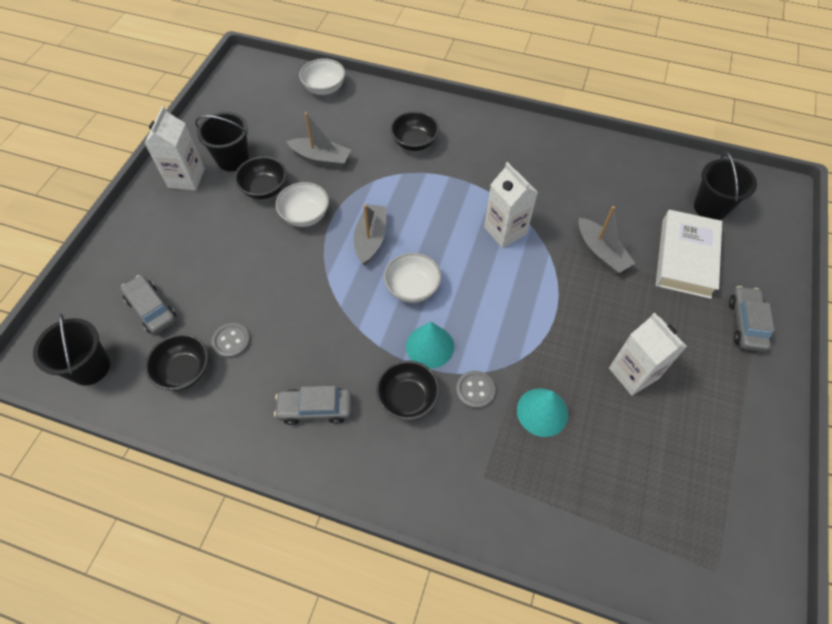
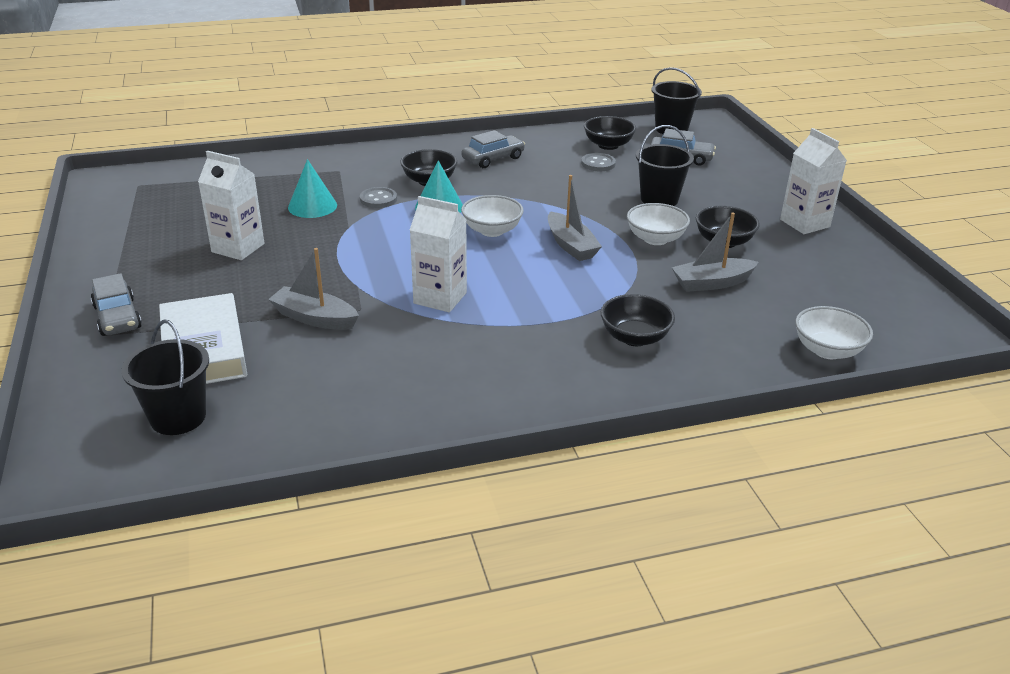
camera: 145 degrees right, 25 degrees down
(233, 159) = (793, 250): black bucket -> black bucket (659, 199)

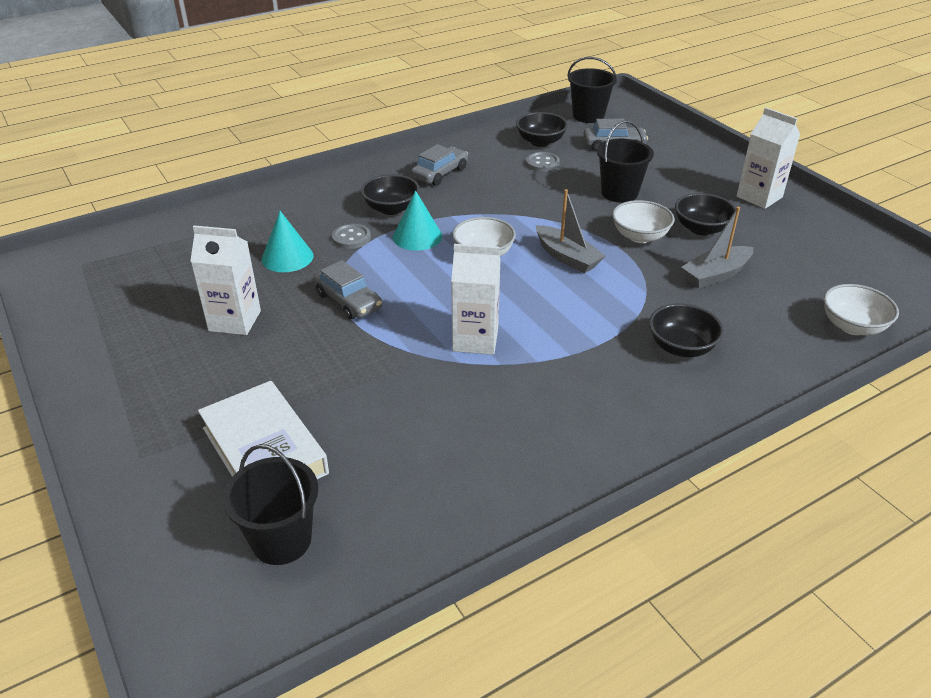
camera: 15 degrees left, 5 degrees up
(117, 317) = (146, 431): grey car -> grey car (348, 301)
(315, 318) = (362, 388): grey boat -> none

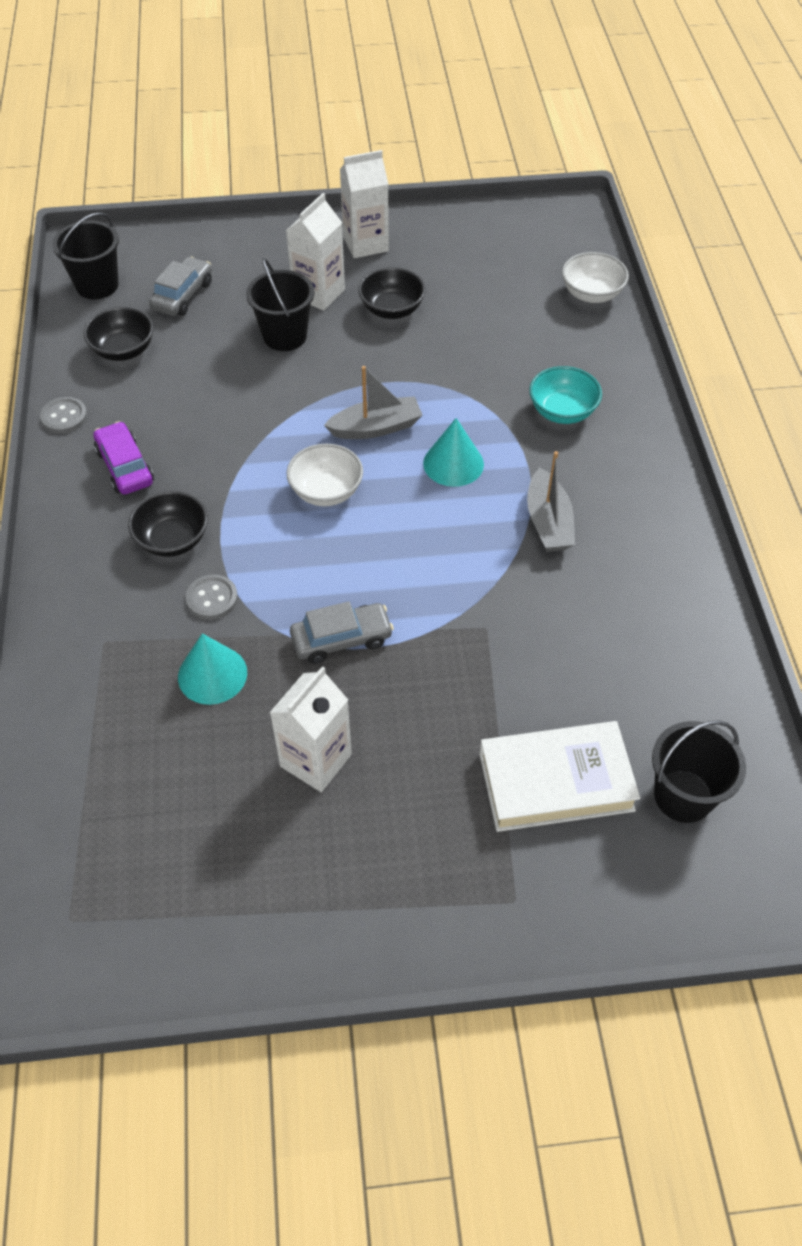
camera: 65 degrees left, 15 degrees up
(417, 236) = (252, 536): turquoise cone -> turquoise cone (453, 463)
(440, 173) = (125, 467): grey car -> purple car
(475, 340) = (471, 553): white carton -> white carton (318, 293)
(542, 163) = (175, 369): grey button -> grey button (64, 417)
(640, 236) = (375, 358): white bowl -> none
(681, 347) = (562, 411): black bowl -> turquoise bowl
(716, 274) = (471, 337): grey boat -> grey boat (548, 522)

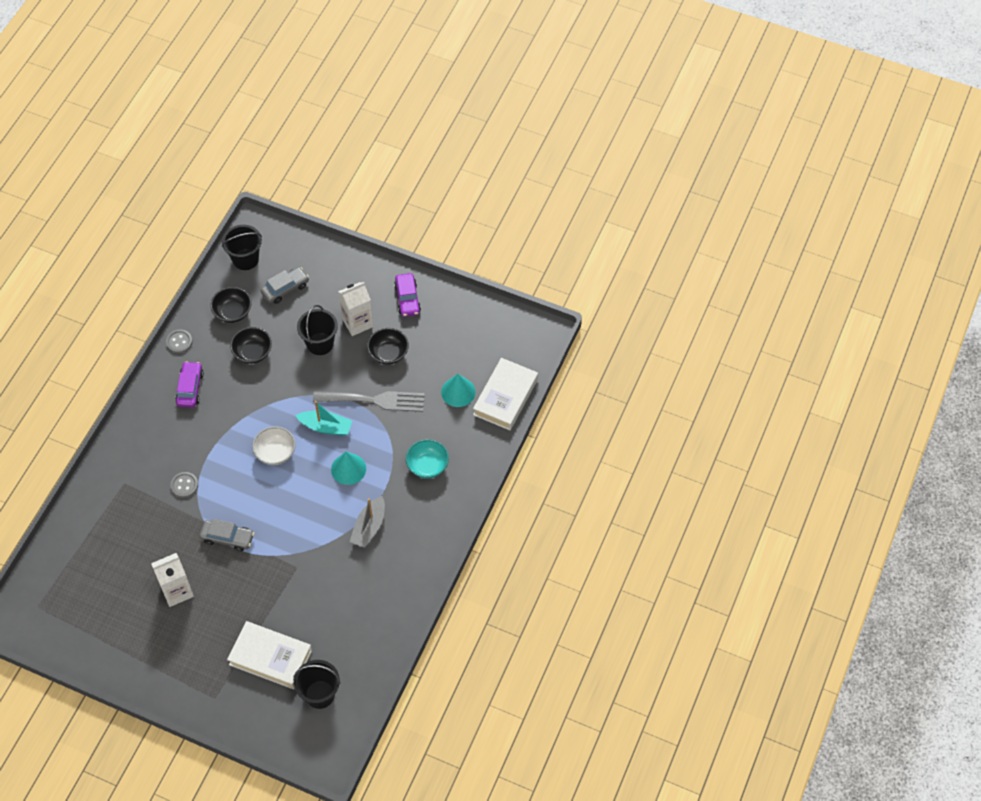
camera: 30 degrees right, 5 degrees up
(173, 540) = (186, 443): black bowl -> black bowl (253, 352)
(212, 674) = (160, 525): turquoise cone -> turquoise cone (458, 392)
(365, 244) = (407, 299): white carton -> purple car
(376, 428) = (326, 427): grey boat -> turquoise boat
(419, 368) = (374, 400): none -> grey fork
(591, 294) = (505, 397): white bowl -> white book

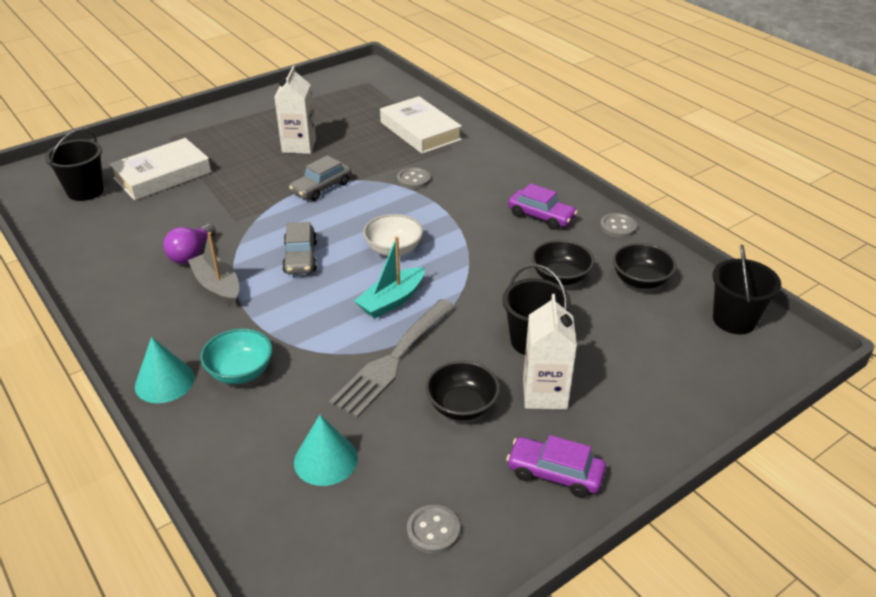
camera: 120 degrees right, 20 degrees down
(285, 289) = (656, 340): grey car -> grey car (300, 257)
(347, 565) = (191, 254): none -> purple light bulb
(348, 469) = (313, 298): turquoise cone -> turquoise cone (164, 381)
(468, 330) = (433, 530): none -> grey button
(505, 397) = (261, 519): white book -> white book (420, 131)

